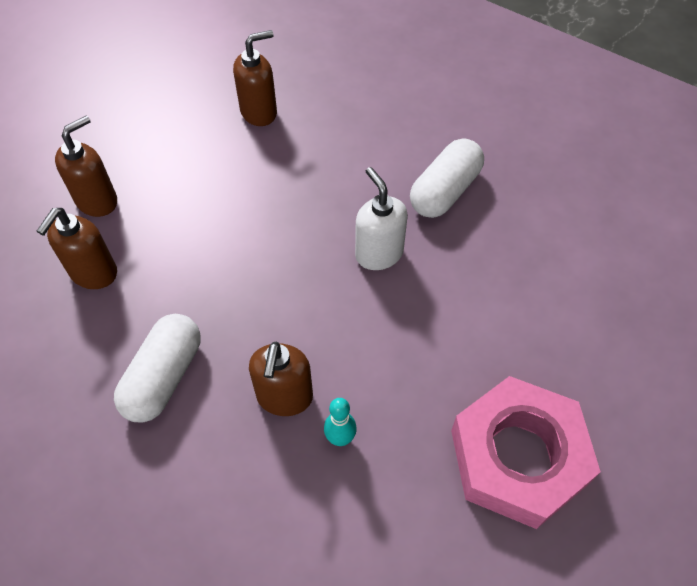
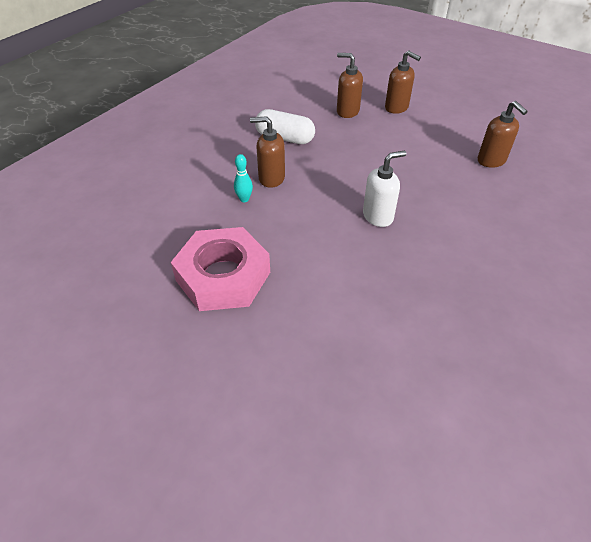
camera: 90 degrees right, 10 degrees down
(445, 191) = (444, 253): white capsule -> none

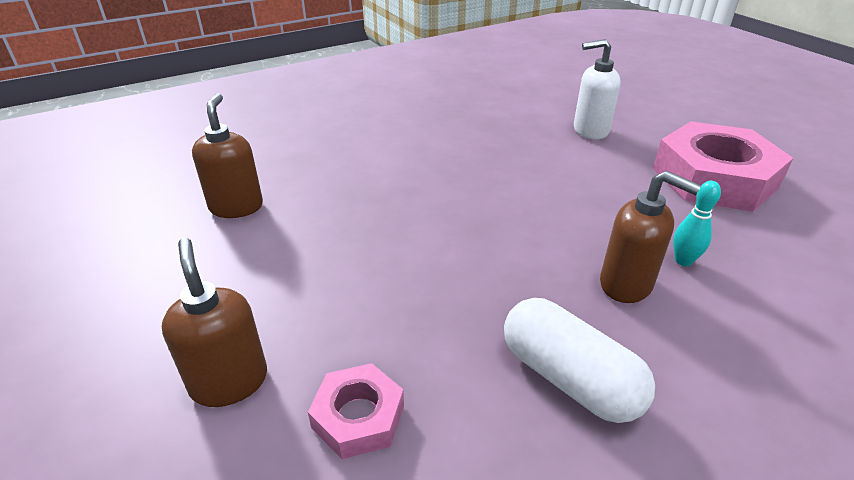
camera: 155 degrees left, 10 degrees down
(347, 111) = (358, 416): brown soap dispenser -> pink nut
(378, 216) = (481, 185): white soap dispenser -> white soap dispenser (590, 130)

